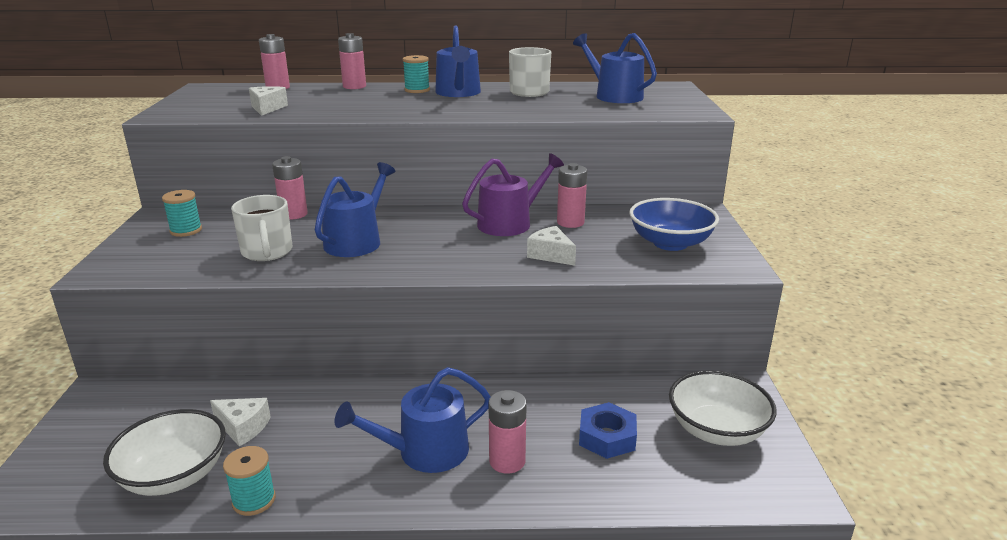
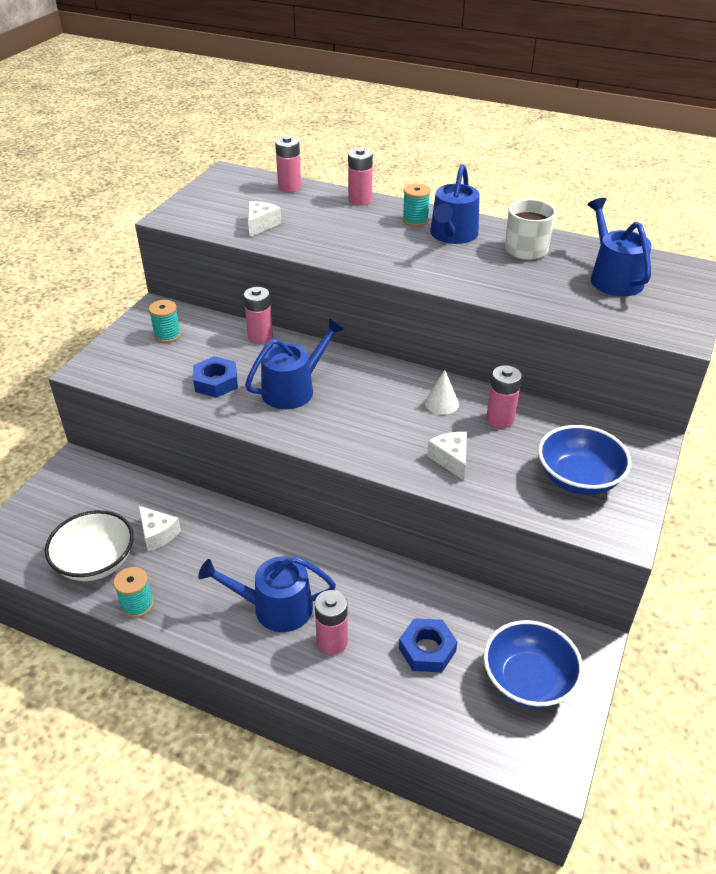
camera: 25 degrees right, 15 degrees up
(267, 252) = (216, 382): white mug -> blue nut
(510, 223) = (441, 403): purple watering can -> white cone
(716, 430) = (528, 680): white bowl -> blue bowl

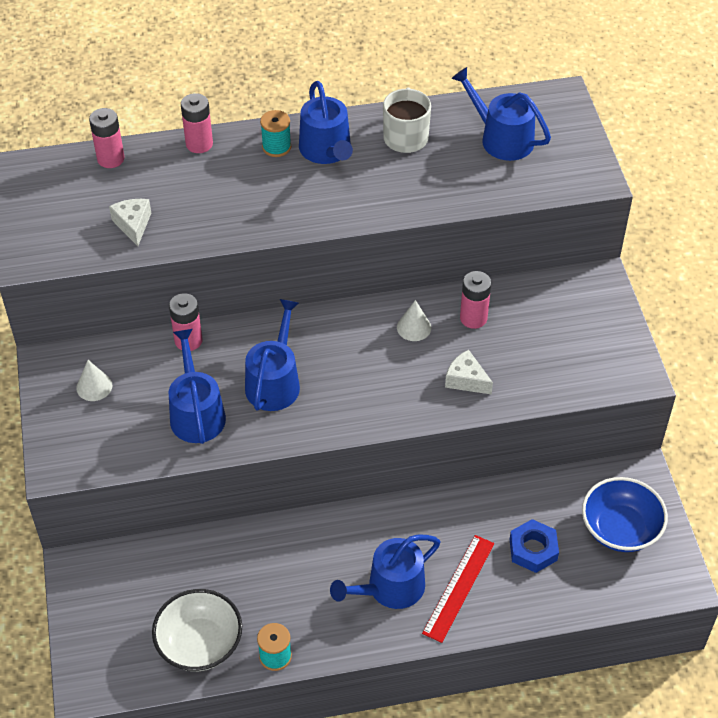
camera: 35 degrees left, 10 degrees up
(157, 534) = (229, 586): white cheese -> none
(167, 335) = (94, 386): turquoise spool -> white cone
(216, 382) = (196, 413): blue nut -> blue watering can
(332, 641) = (458, 587): pink battery -> red ruler
(578, 478) = (573, 343): blue bowl -> none

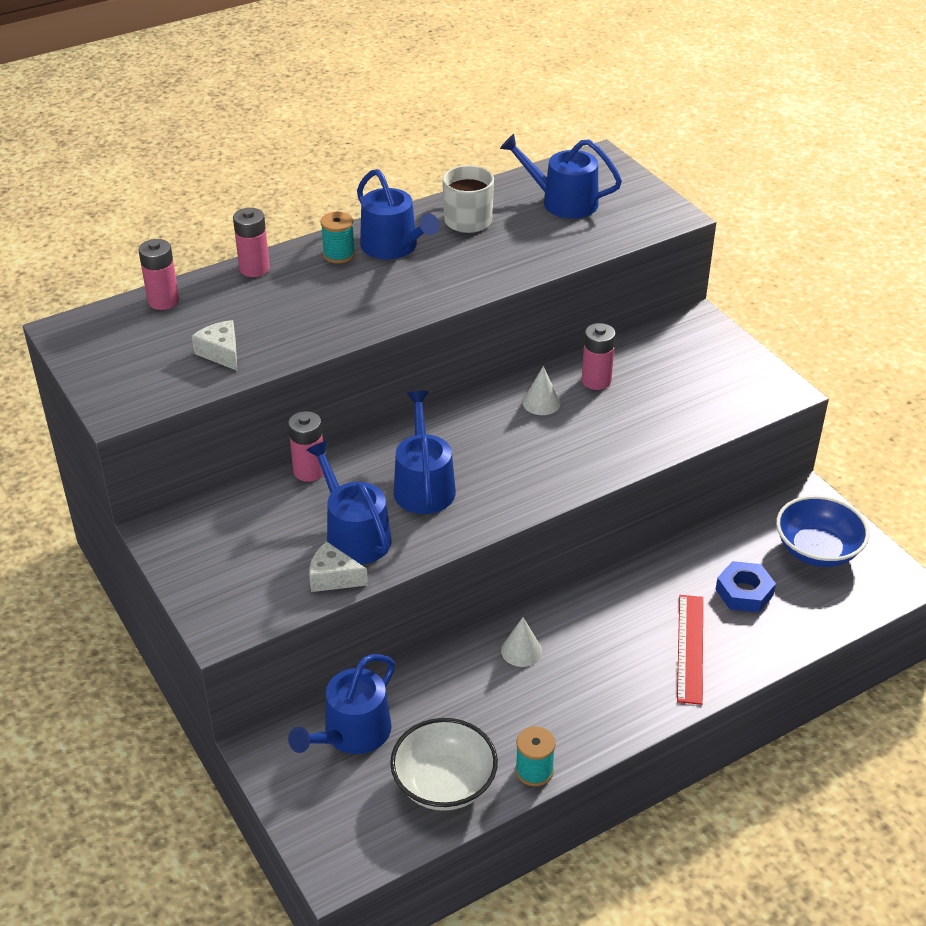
camera: 20 degrees left, 10 degrees down
(94, 386) = (225, 539): white cone -> white cone (521, 650)
(390, 588) = (620, 669): blue watering can -> blue watering can (352, 733)
(466, 380) = (620, 435): white cheese -> white cheese (333, 577)

